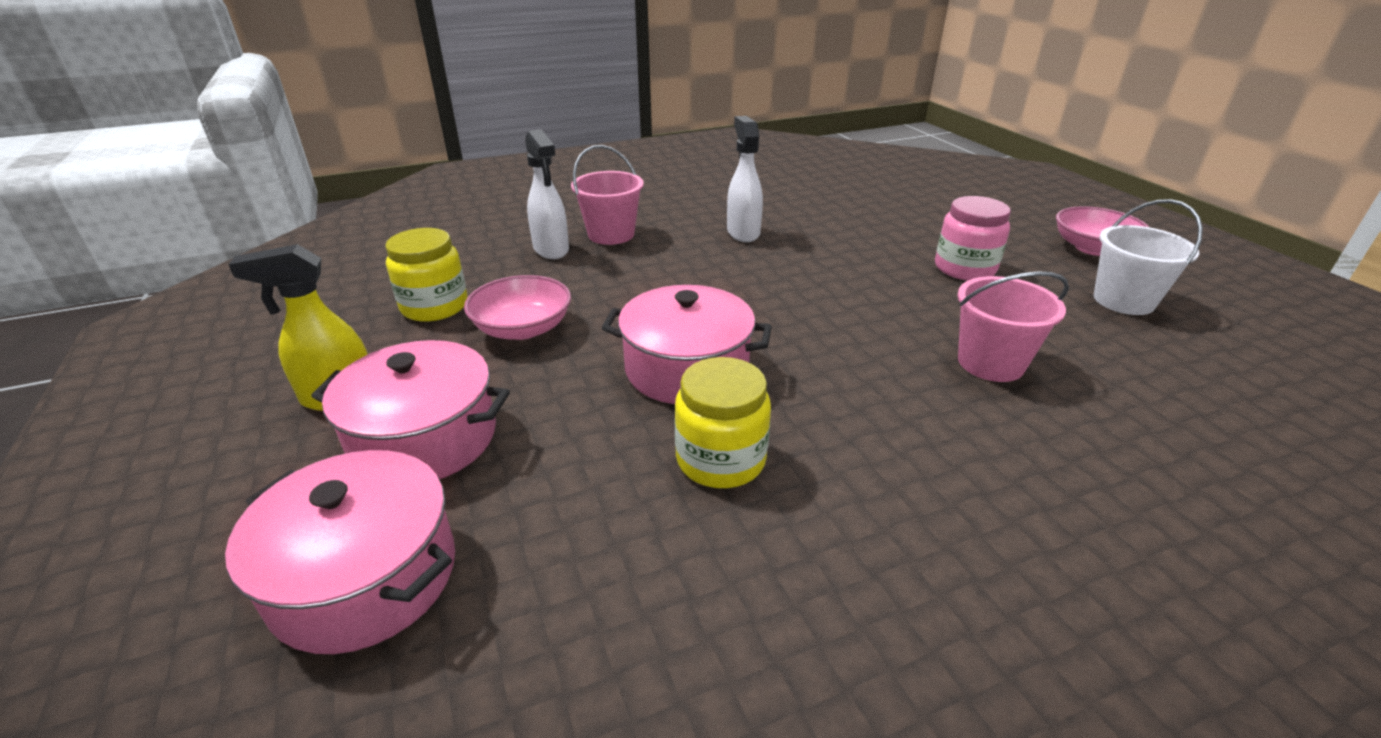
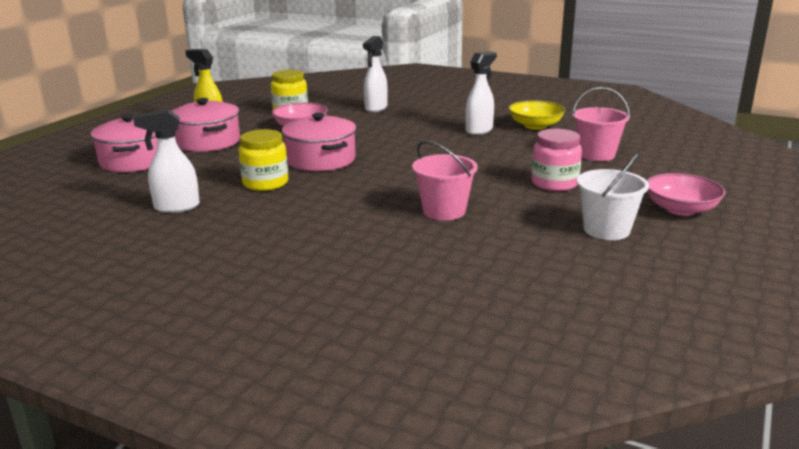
camera: 50 degrees right, 10 degrees down
(611, 234) = (415, 111): pink bucket -> pink bucket (596, 154)
(715, 621) = (176, 207): none -> white spray bottle
(776, 204) = (535, 126): none -> yellow bowl

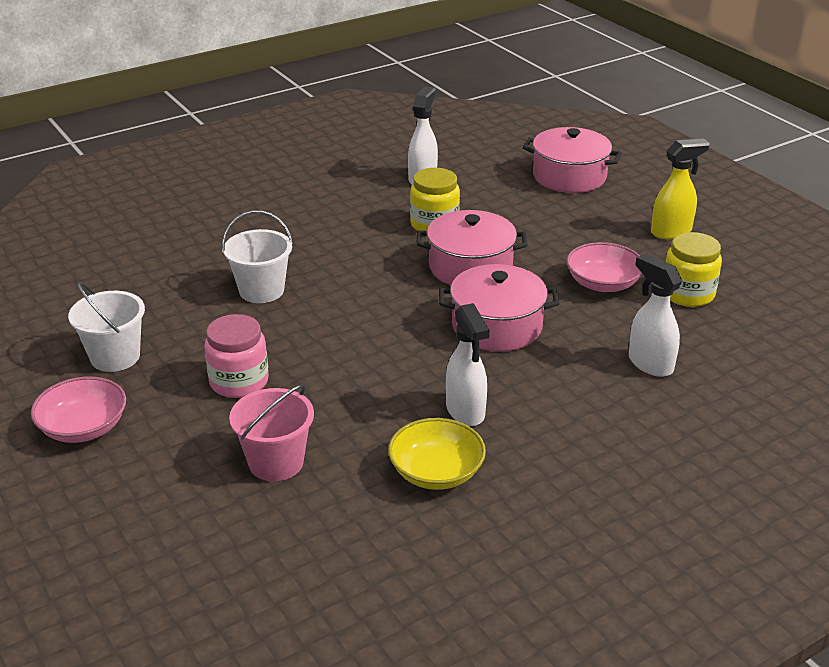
camera: 120 degrees right, 10 degrees up
(207, 142) = (598, 219): pink pot -> pink pot (497, 326)
(444, 211) = (261, 290): pink bucket -> white bucket

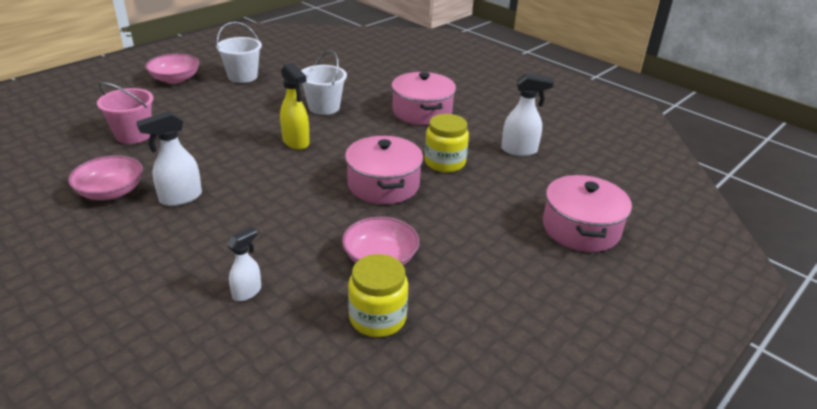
camera: 75 degrees right, 0 degrees up
(239, 382) = (218, 113): pink jar -> none
(436, 472) = (111, 192): yellow bowl -> pink bowl
(497, 326) = (296, 204): pink pot -> pink pot (422, 112)
(649, 363) = (247, 292): white spray bottle -> white spray bottle, size x0.65
(671, 232) = (504, 305): yellow spray bottle -> yellow spray bottle (296, 142)

